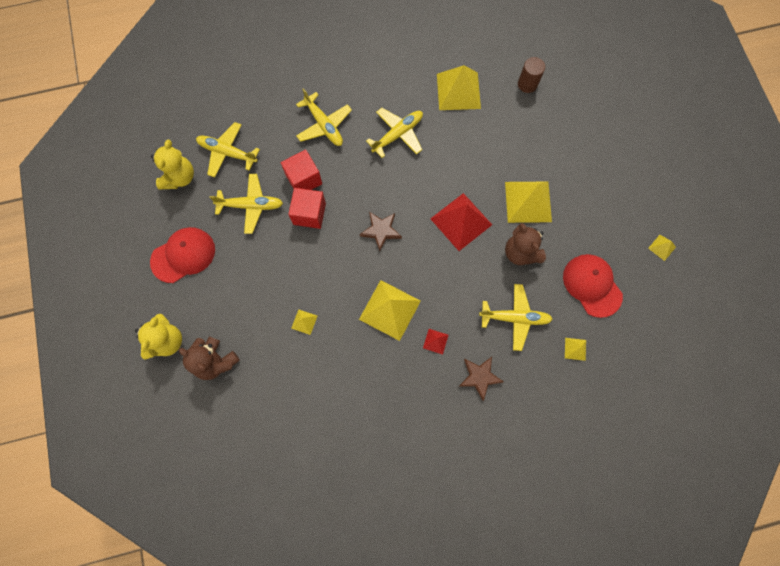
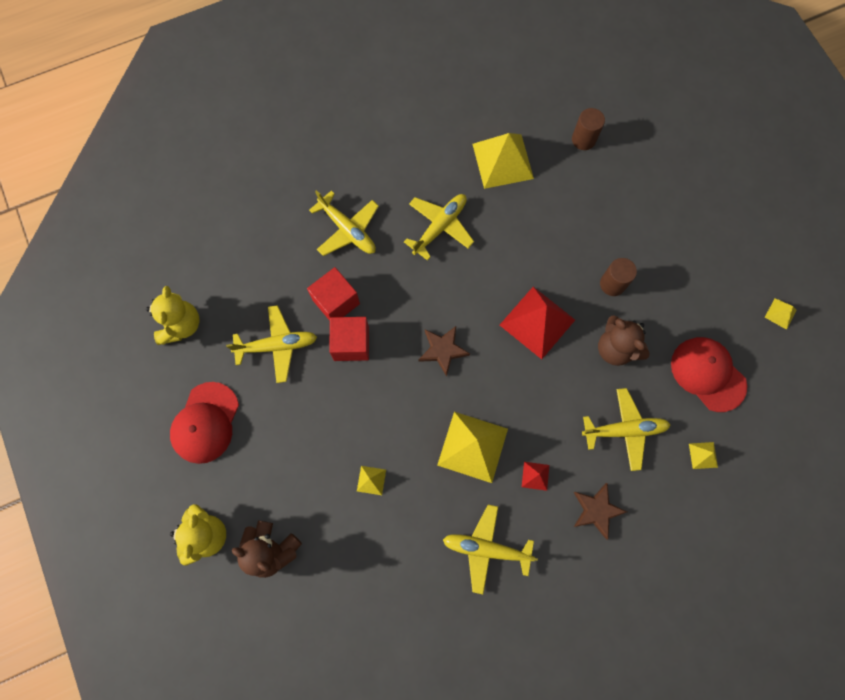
camera: 10 degrees left, 0 degrees up
(183, 255) = (205, 423): red cap -> red cap turned 150 degrees clockwise
(227, 152) = (235, 284): yellow plane -> yellow plane (486, 548)
(528, 201) = (612, 284): yellow pyramid -> brown cylinder

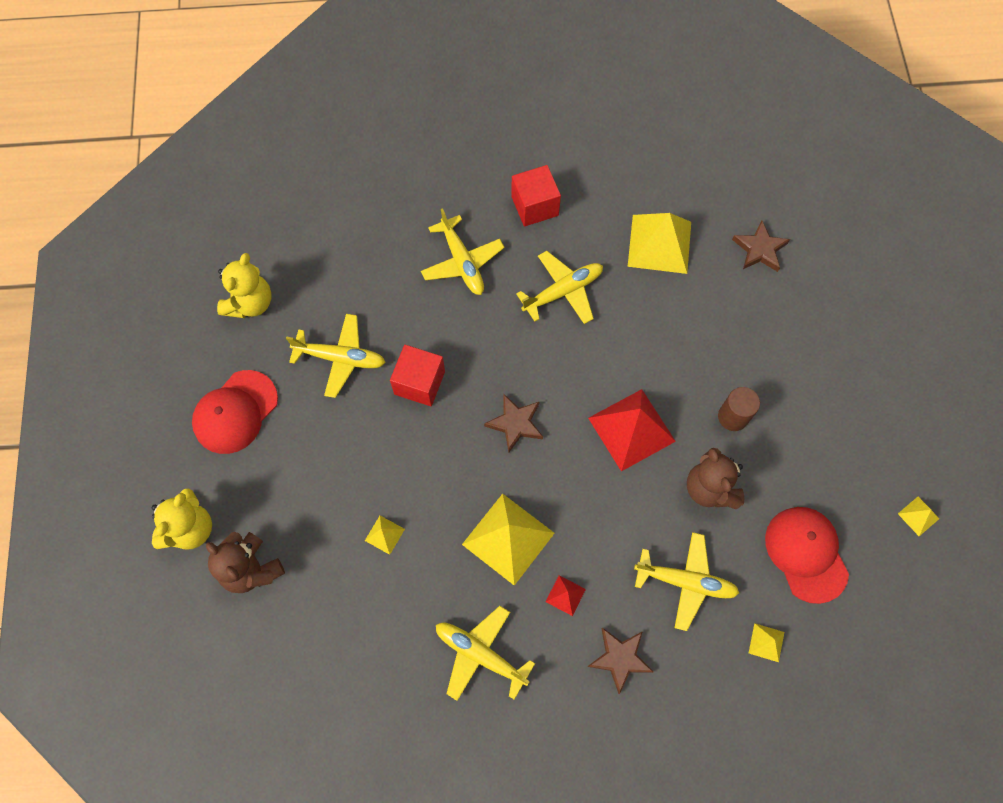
camera: 20 degrees right, 5 degrees down
(336, 302) = (420, 333): red cube -> red cube (535, 206)
(583, 139) = (759, 249): brown cylinder -> brown star

